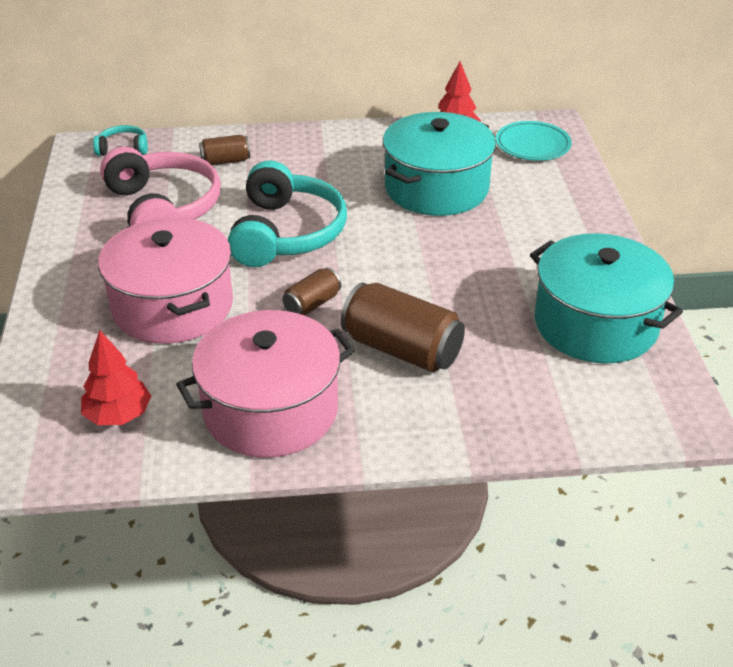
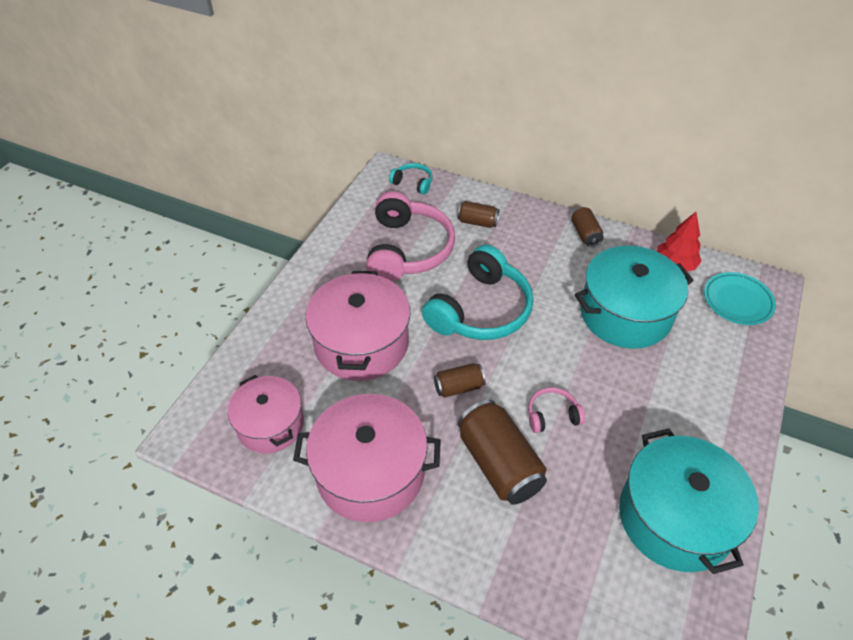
camera: 30 degrees right, 10 degrees up
(118, 415) = (270, 424): red tree -> pink pot
(349, 137) = (585, 234): none -> brown can
(425, 291) = (552, 415): none -> pink headphones

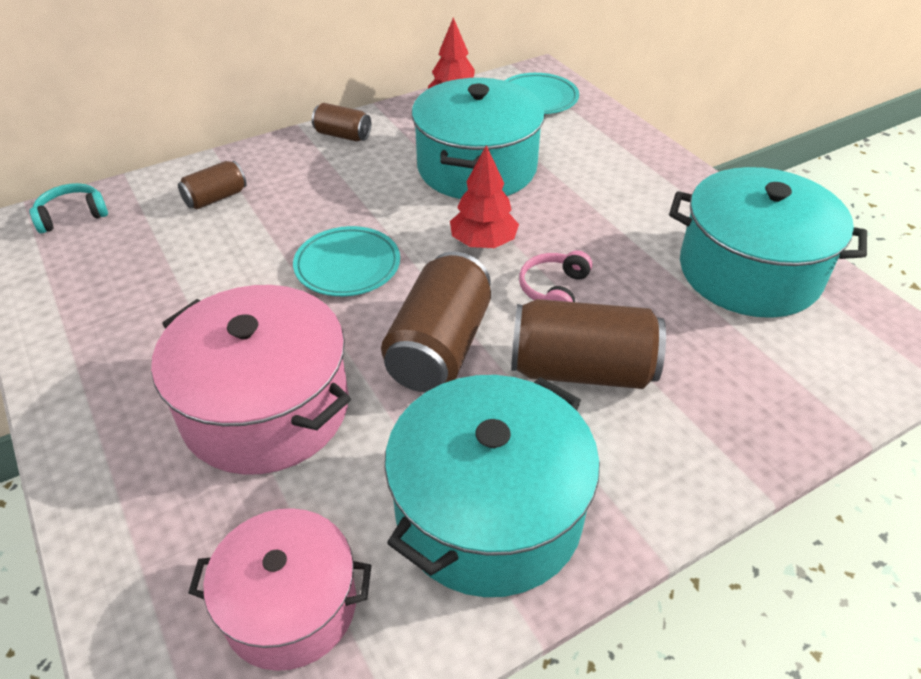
camera: 55 degrees left, 5 degrees down
(370, 472) = (488, 512): pink pot -> turquoise pot
(408, 249) = (172, 278): pink headphones -> none
(458, 387) = (439, 347): brown can -> brown can, size x1.87
(480, 310) = (347, 266): turquoise headphones -> turquoise plate
(559, 358) = (483, 243): none -> red tree

